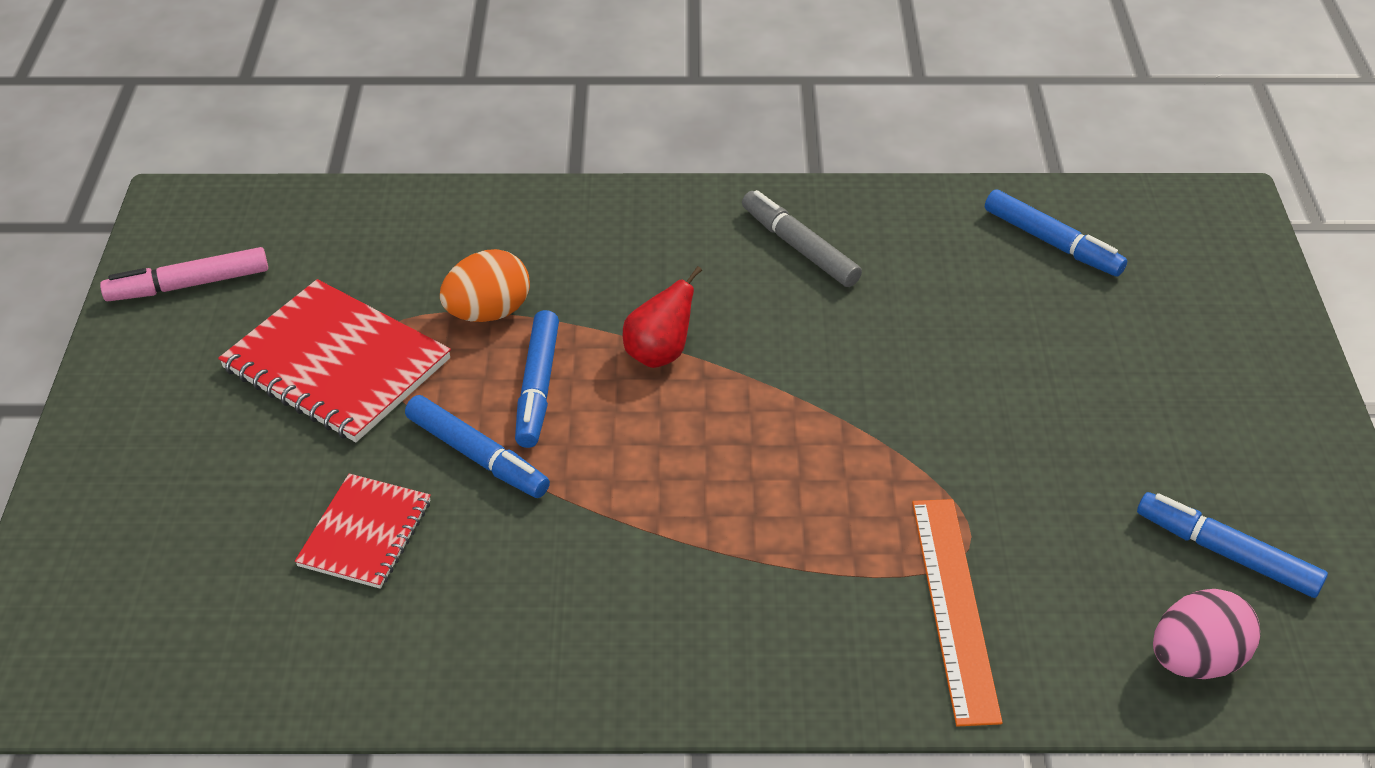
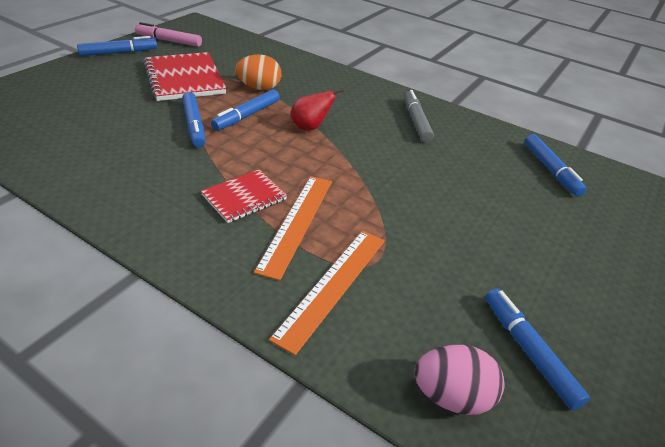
camera: 30 degrees right, 5 degrees down
(133, 369) = (119, 52): none -> blue marker
(365, 533) = (120, 127): red notebook -> red notebook (244, 197)
(819, 541) = (297, 223): none -> orange ruler

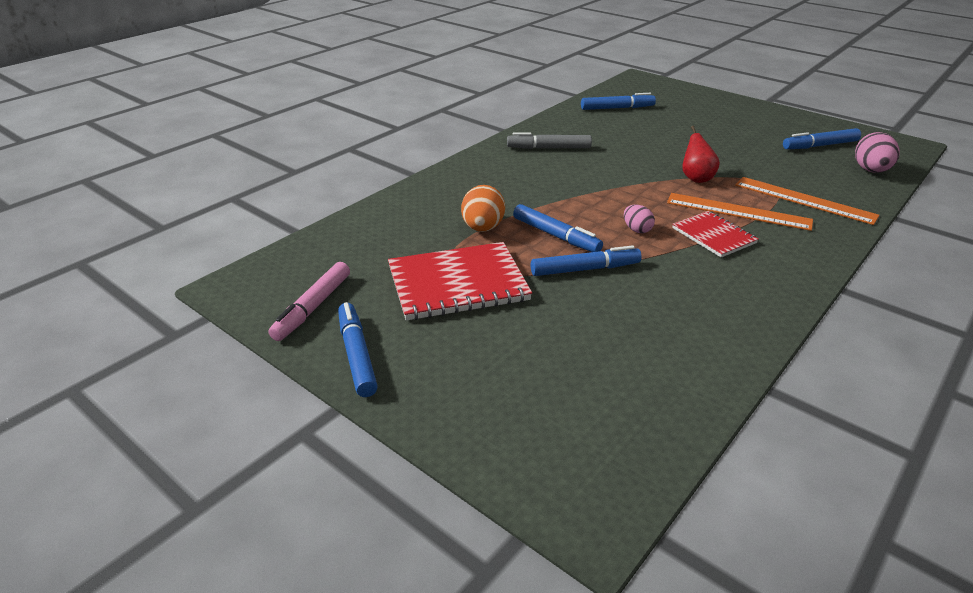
camera: 80 degrees left, 5 degrees down
(256, 154) = (637, 230): none -> pink egg
(310, 127) = (574, 200): red pear -> red pear (696, 178)

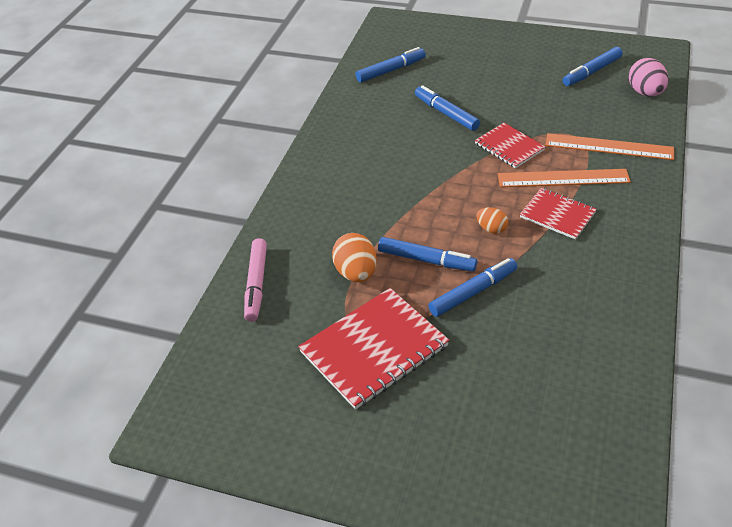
camera: 20 degrees left, 10 degrees up
(313, 307) = (260, 426): pink marker -> pink marker (257, 284)
(356, 355) = (336, 464): blue marker -> blue marker (446, 113)
(549, 148) = (357, 146): grey marker -> none
(637, 230) = (491, 229): pink egg -> orange egg
(696, 178) = (509, 147): red pear -> red notebook

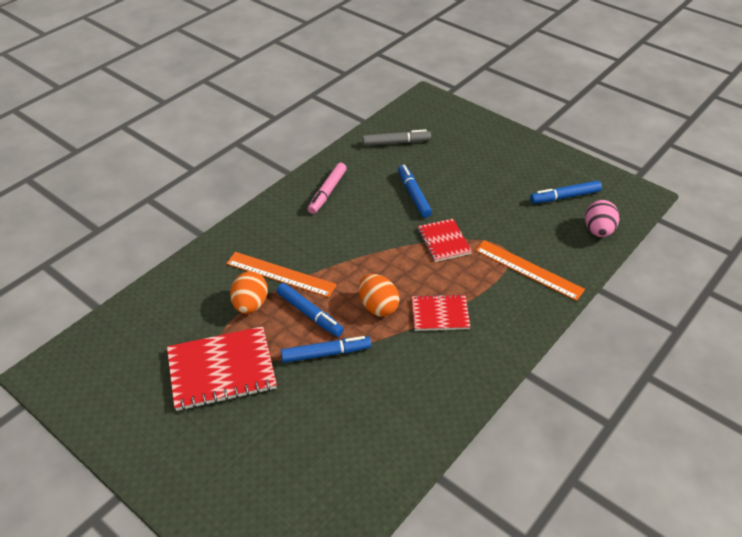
camera: 20 degrees right, 0 degrees up
(257, 284) = (174, 287): pink marker -> pink marker (327, 192)
(391, 70) = (396, 142): blue marker -> grey marker
(491, 229) = (378, 307): orange egg -> orange egg, size x1.67
(557, 215) = (440, 314): red notebook -> red notebook turned 60 degrees counterclockwise
(563, 178) = (468, 284): orange ruler -> orange ruler (280, 274)

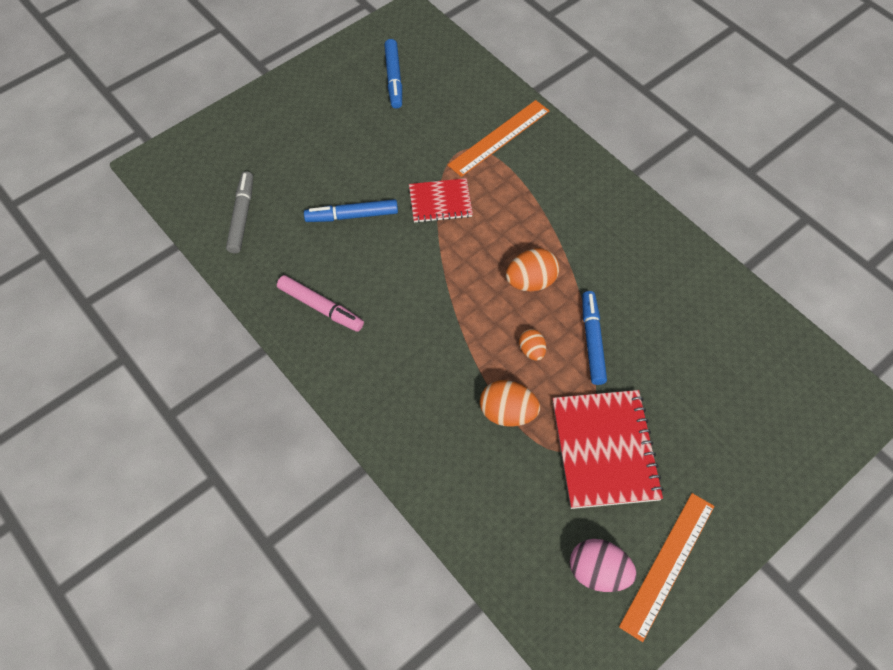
camera: 80 degrees left, 15 degrees up
(280, 274) = (461, 375): orange ruler -> orange ruler (667, 564)
(309, 314) = (531, 351): blue marker -> orange egg
(440, 314) = (550, 227): red notebook -> none
(598, 231) = (454, 66): pink egg -> pink egg (598, 572)

